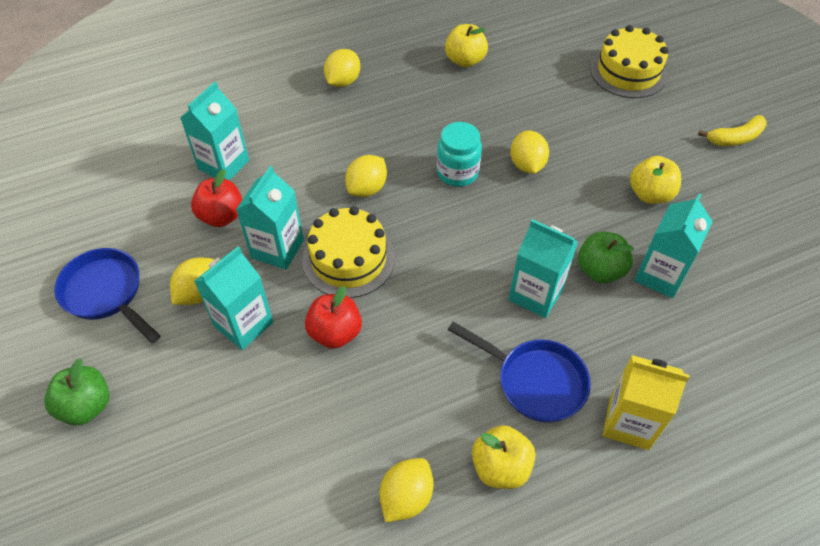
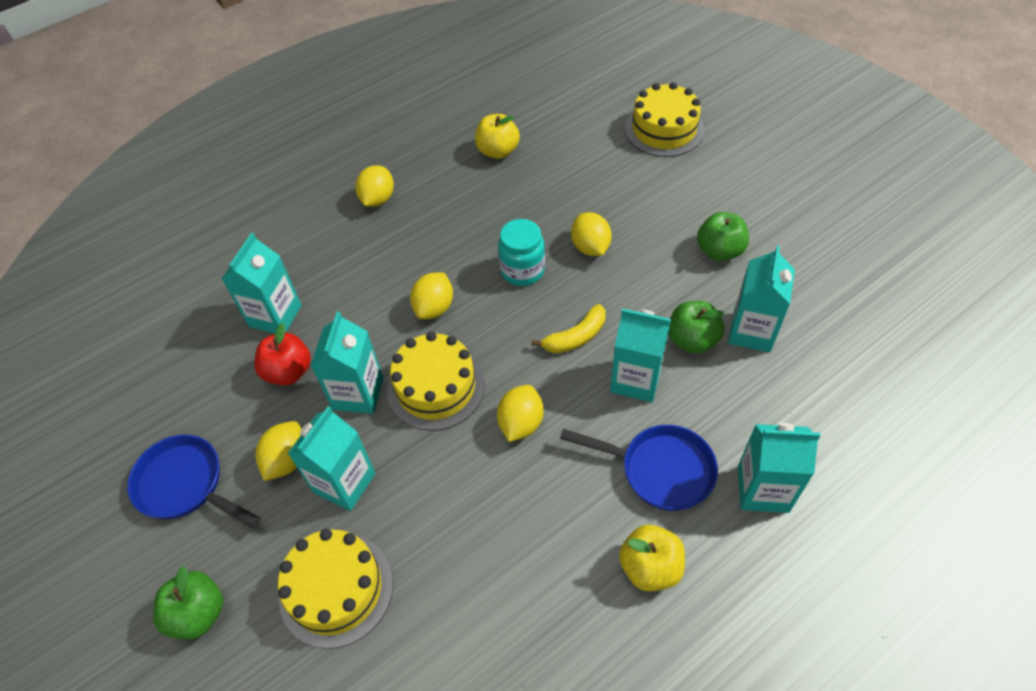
camera: 10 degrees left, 0 degrees up
(210, 415) = (336, 589): none -> yellow cake
(335, 332) = (443, 468): red apple -> none
(406, 497) = (564, 623): yellow lemon -> yellow lemon (521, 423)
(629, 422) = (762, 489): yellow carton -> turquoise carton
(650, 194) = (719, 251): yellow apple -> green apple
(735, 138) = (785, 176): yellow banana -> yellow banana (575, 337)

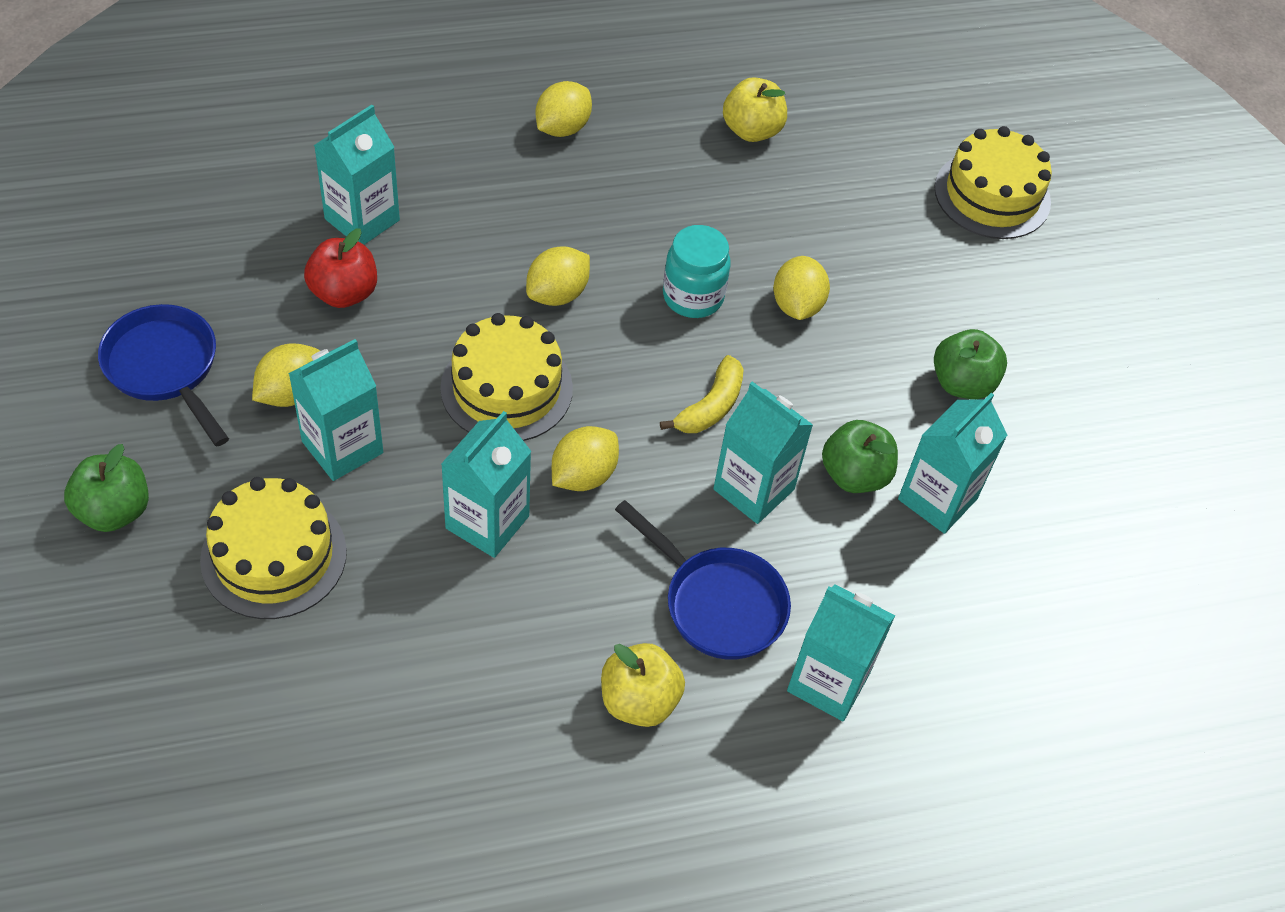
camera: 15 degrees right, 0 degrees up
(358, 393) = (411, 354): turquoise carton -> turquoise carton (487, 522)
(575, 337) = (710, 406): yellow banana -> yellow banana turned 45 degrees counterclockwise

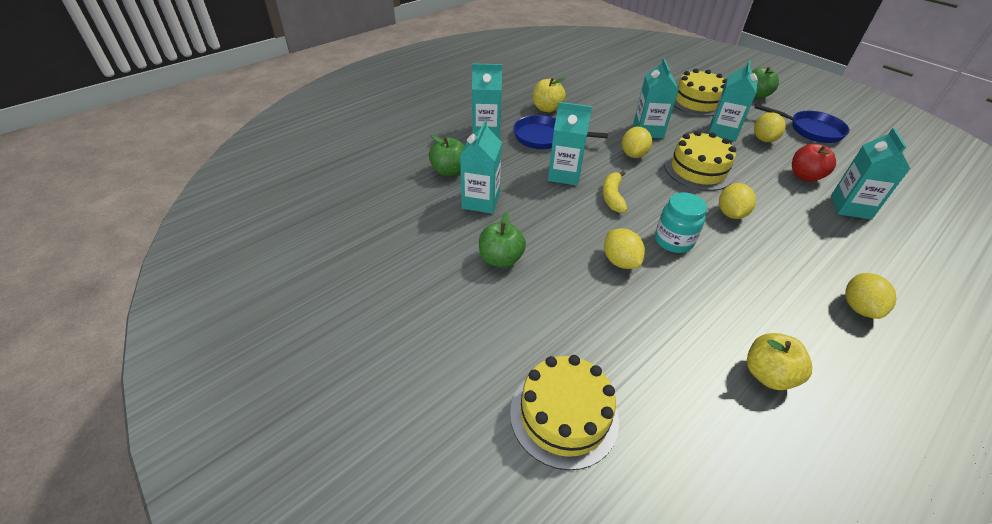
camera: 155 degrees right, 10 degrees down
(854, 475) = (526, 196): green apple -> green apple (449, 171)

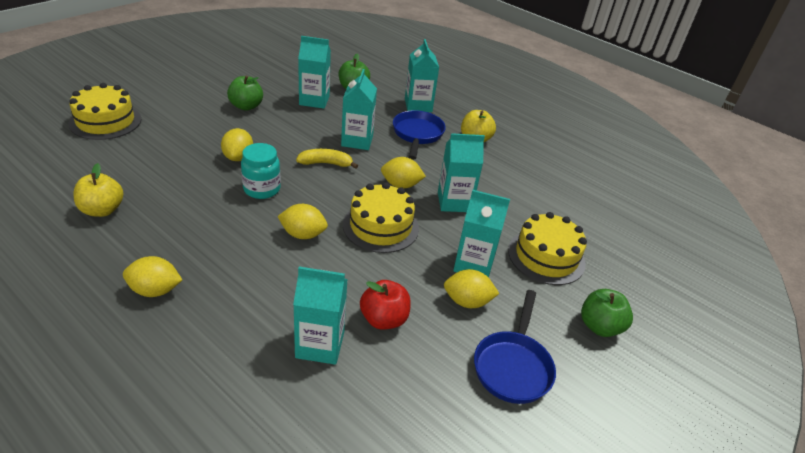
camera: 80 degrees right, 5 degrees down
(620, 261) = (238, 157): yellow lemon -> yellow lemon turned 60 degrees counterclockwise

